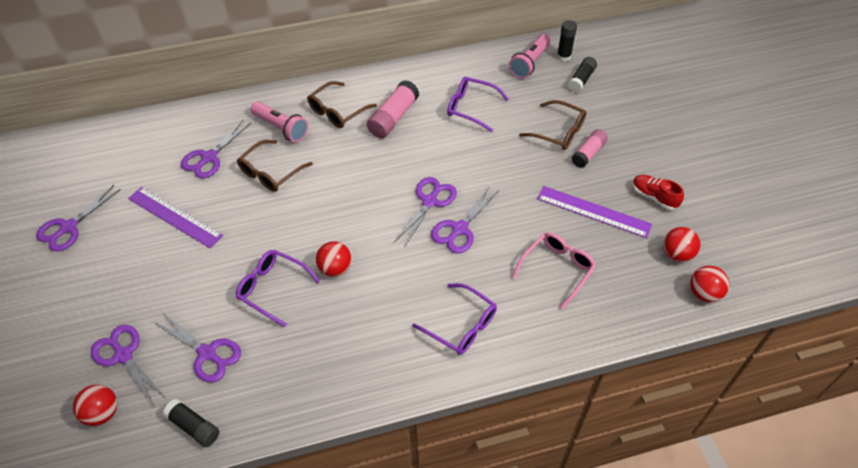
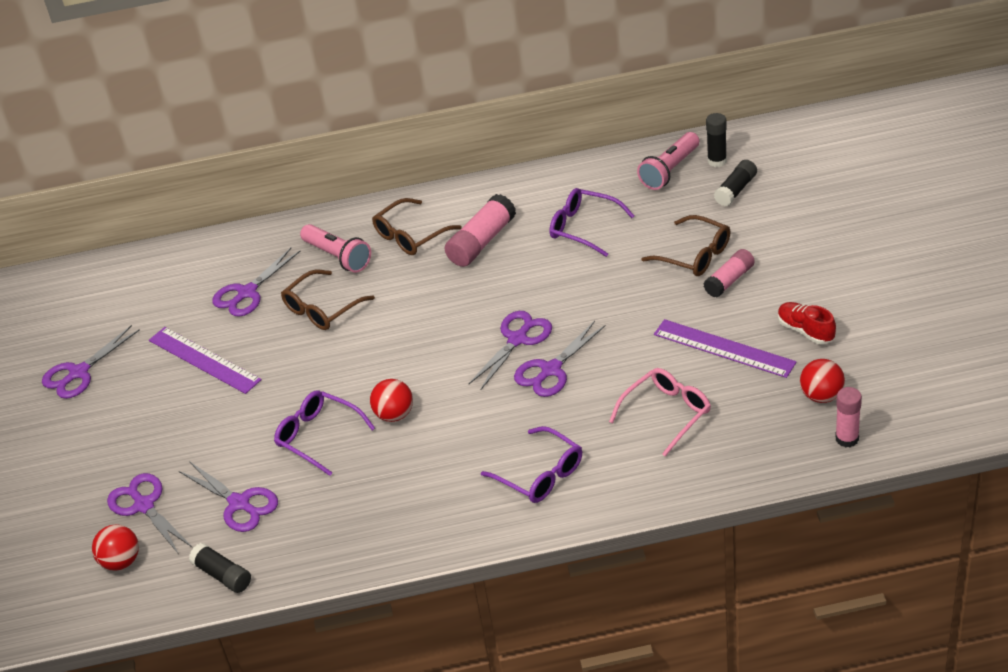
camera: 10 degrees right, 10 degrees down
(704, 293) = (847, 438): red ball -> pink glue stick

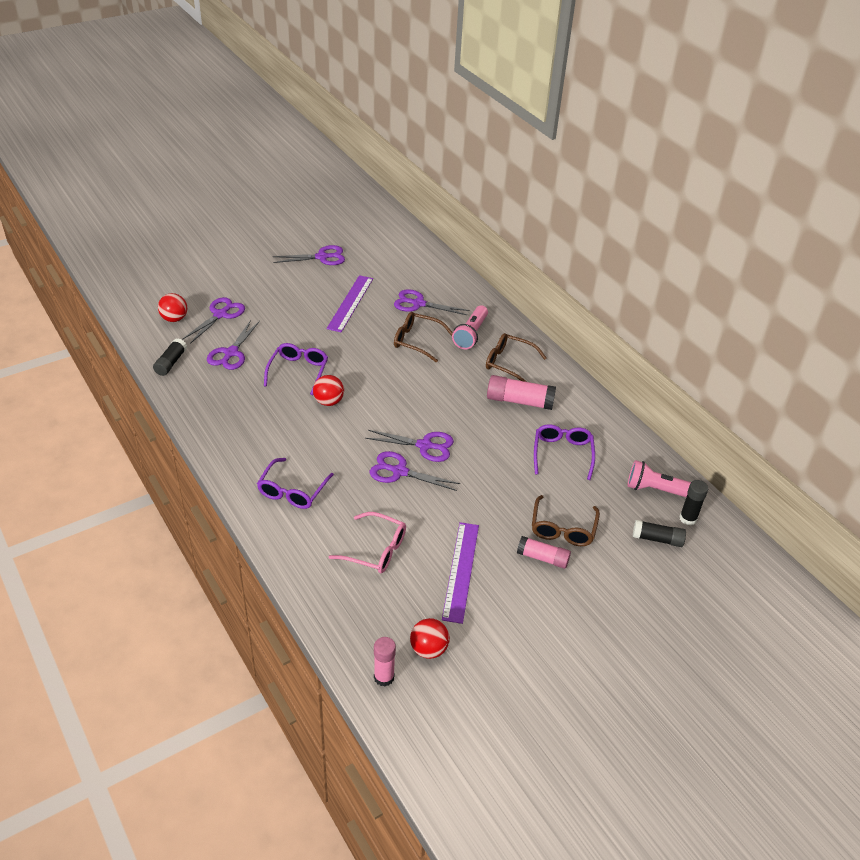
camera: 60 degrees right, 0 degrees up
(79, 373) = (322, 257): purple scissors -> purple scissors turned 150 degrees clockwise
(805, 331) = (503, 623): red shoe -> none

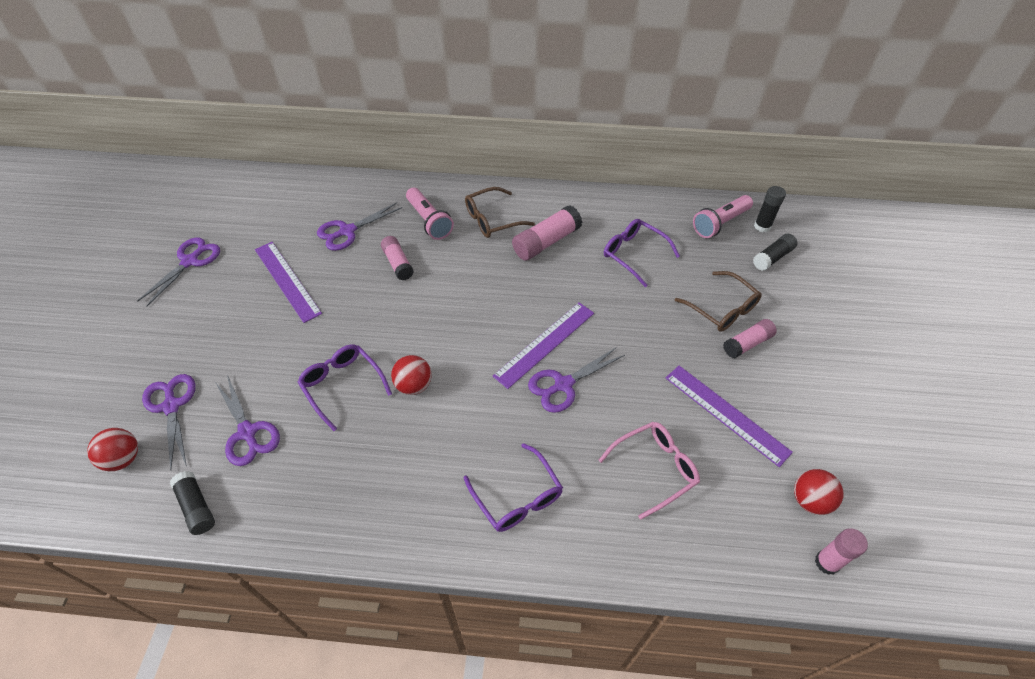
camera: 50 degrees left, 10 degrees up
(417, 341) = (398, 263): brown glasses -> pink glue stick
(424, 446) = (544, 343): purple scissors -> purple ruler

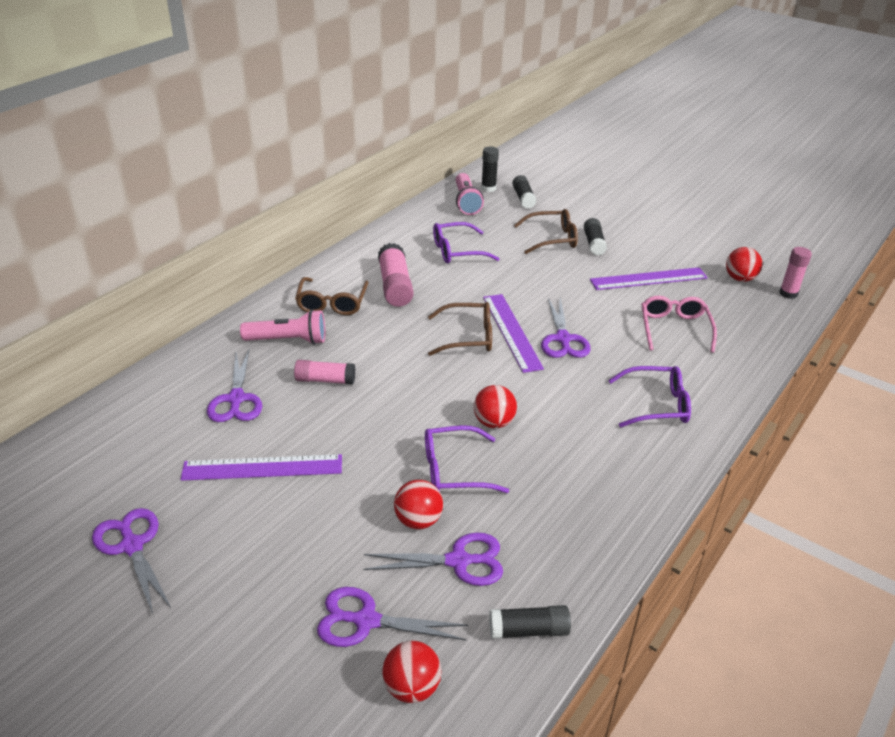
camera: 60 degrees left, 15 degrees down
(277, 389) = (418, 520): none -> red ball
(514, 318) = (468, 337): none -> brown glasses
(747, 344) = (594, 243): pink glue stick -> black glue stick

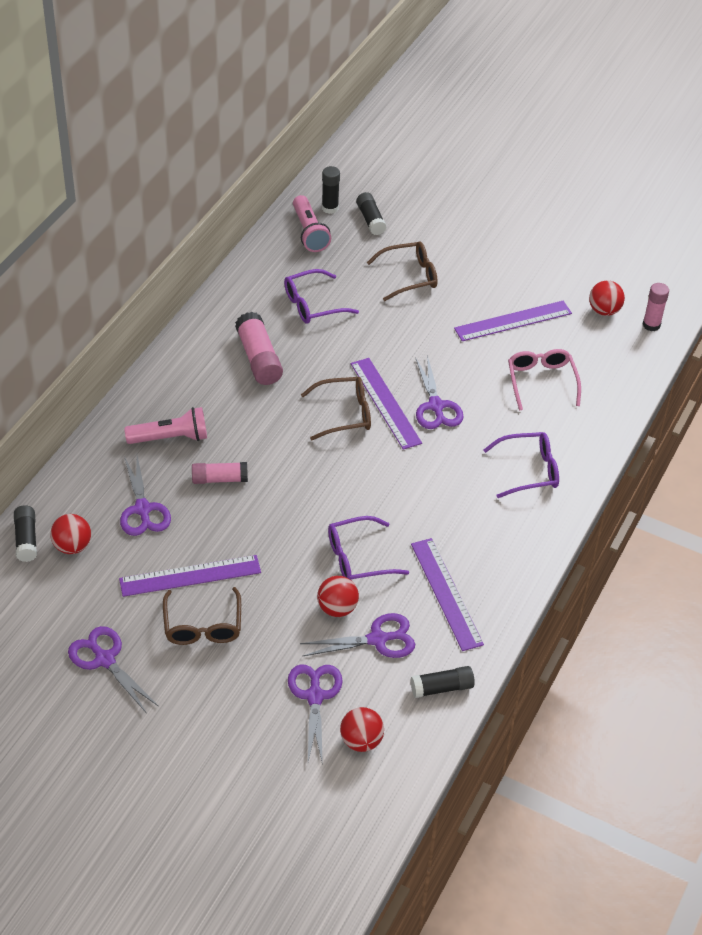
camera: 10 degrees left, 10 degrees up
(332, 303) = (200, 388): brown glasses -> brown glasses (203, 625)
(366, 621) = (315, 696): purple scissors -> purple scissors turned 90 degrees clockwise
(494, 422) = (384, 506): red ball -> red ball (72, 546)
(550, 519) = (446, 593): none -> purple ruler
(594, 243) = (453, 278): black glue stick -> black glue stick (26, 539)

